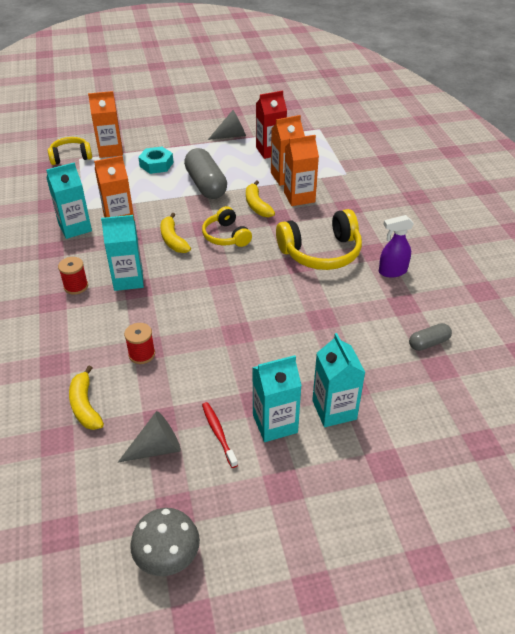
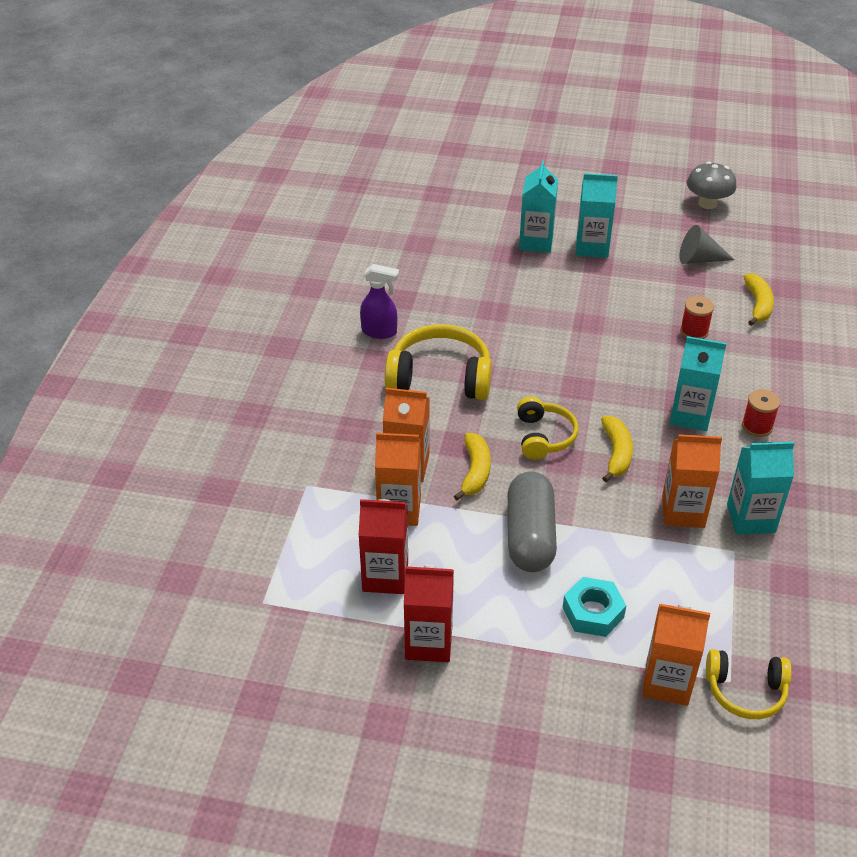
camera: 155 degrees left, 0 degrees up
(218, 433) = (643, 254): red toothbrush -> none
(231, 135) = (428, 643): grey cone -> red carton
(428, 343) = (410, 262): grey capsule -> none

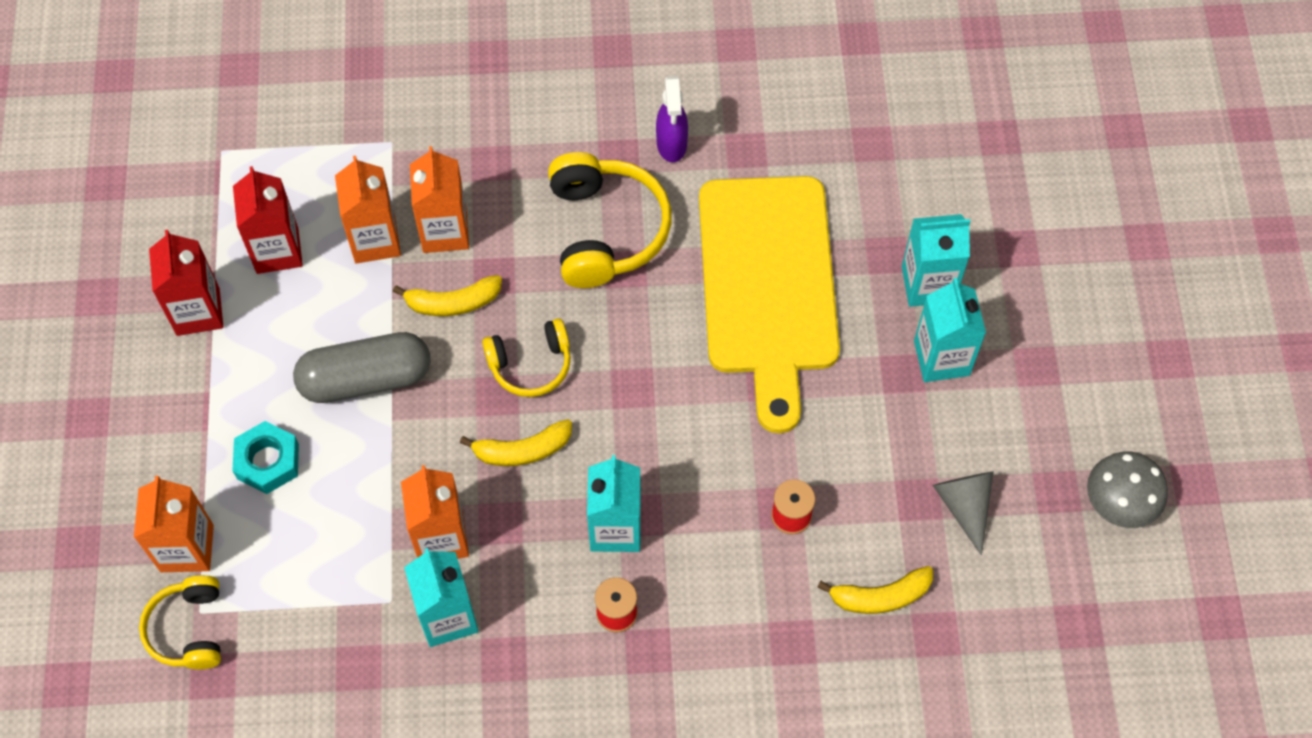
camera: 75 degrees right, 20 degrees up
(514, 309) = (767, 285): none -> yellow cutting board

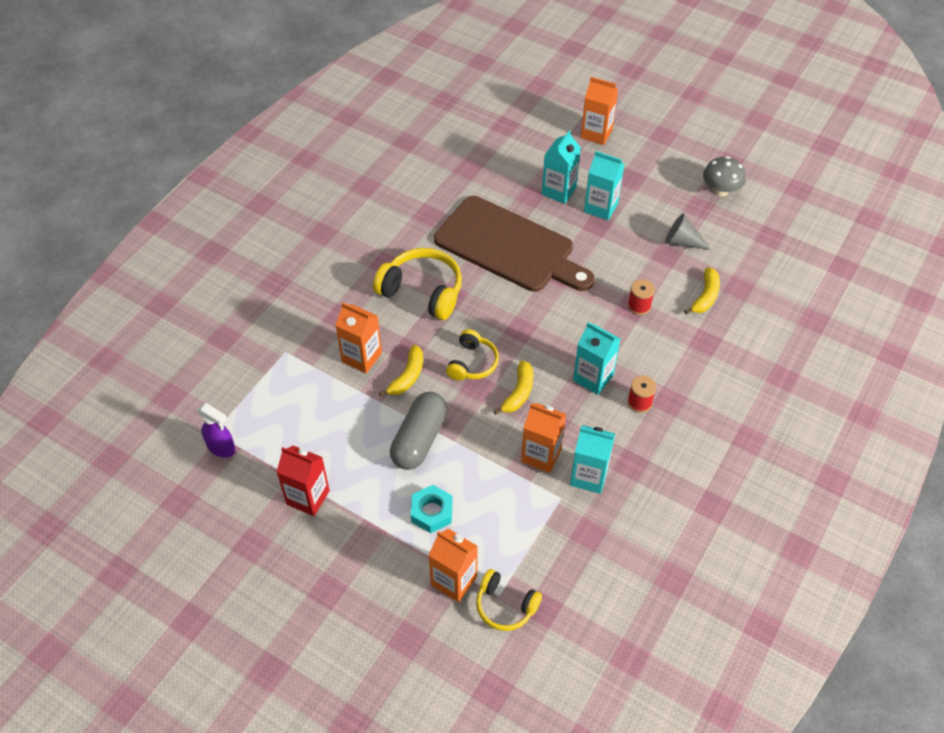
camera: 55 degrees left, 10 degrees down
(277, 250) = (304, 439): red carton -> none
(375, 240) = (339, 390): orange carton -> orange carton (596, 133)
(671, 144) = (398, 240): purple spray bottle -> purple spray bottle (222, 448)
(767, 285) = (509, 247): yellow cutting board -> brown cutting board

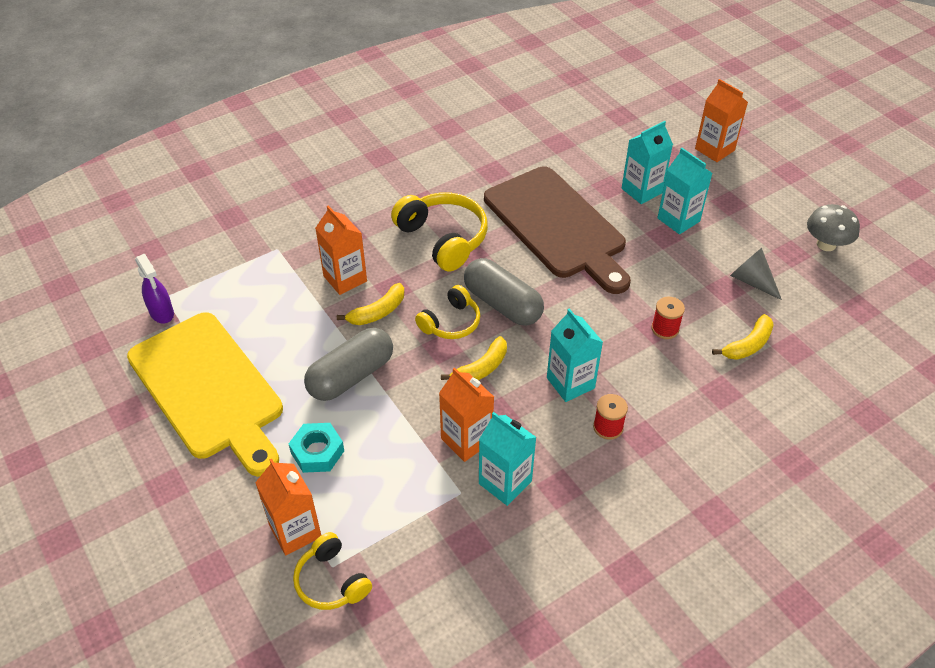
camera: 25 degrees right, 5 degrees down
(308, 497) = (208, 389): red carton -> yellow cutting board
(504, 331) = (502, 304): none -> grey capsule

